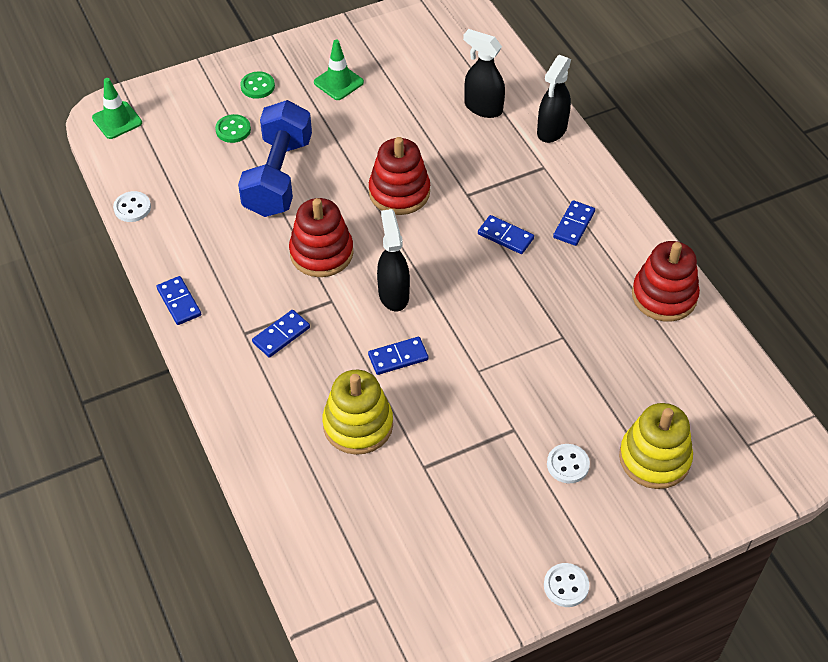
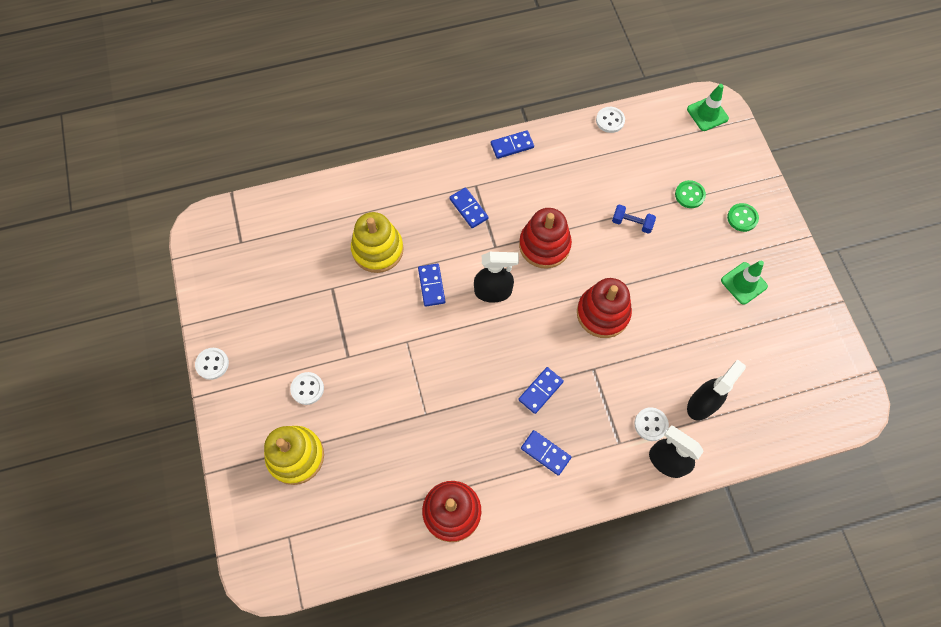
camera: 100 degrees right, 15 degrees up
(278, 176) = (632, 223): blue dumbbell -> blue dumbbell, size x0.41
(516, 144) = (651, 424): none -> white button

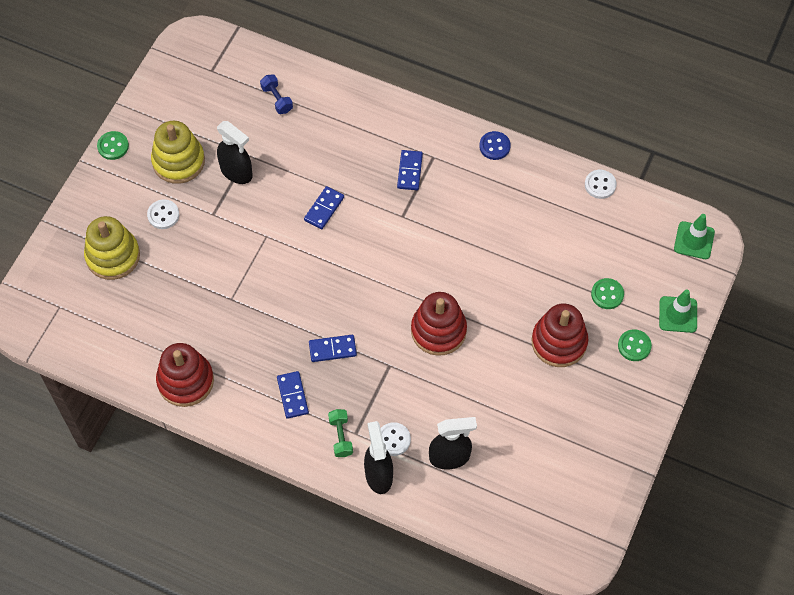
camera: 40 degrees right, 5 degrees down
(212, 364) = (113, 146): white button -> green button
(377, 250) = (308, 151): yellow stacking toy -> yellow stacking toy (178, 161)
(493, 292) = (367, 249): black spray bottle -> black spray bottle (236, 172)
(512, 145) = (494, 146): blue domino -> blue button
(544, 245) = (443, 244): red stacking toy -> red stacking toy (559, 342)
(611, 455) = (341, 437): none -> green dumbbell
(632, 223) = (533, 280): blue dumbbell -> blue dumbbell (277, 99)
(743, 283) = (580, 396): green traffic cone -> green traffic cone (678, 314)

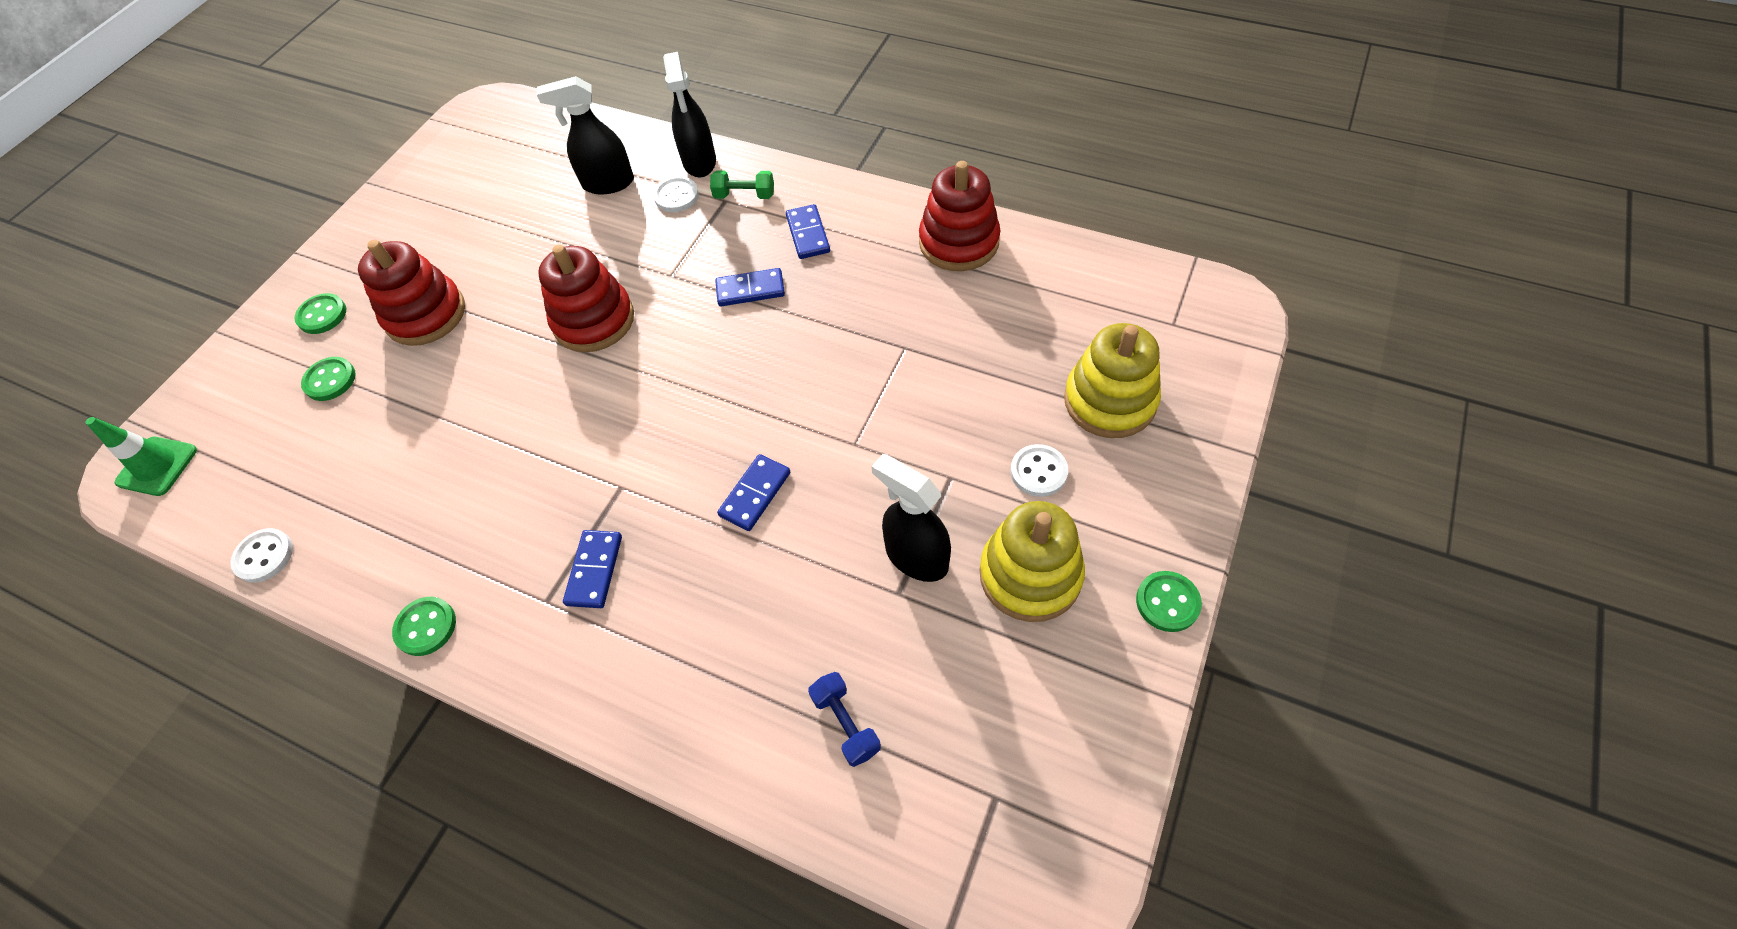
camera: 175 degrees left, 5 degrees down
(341, 437) = (744, 195): green dumbbell -> green dumbbell turned 75 degrees counterclockwise
(494, 146) = (426, 627): blue button -> green button
(678, 314) = (240, 358): green traffic cone -> none

